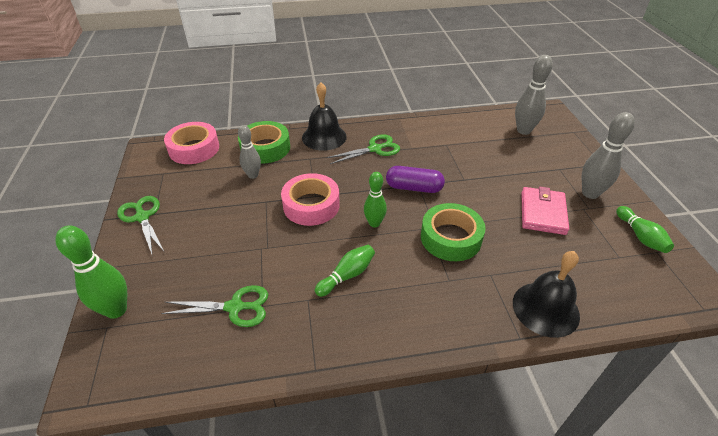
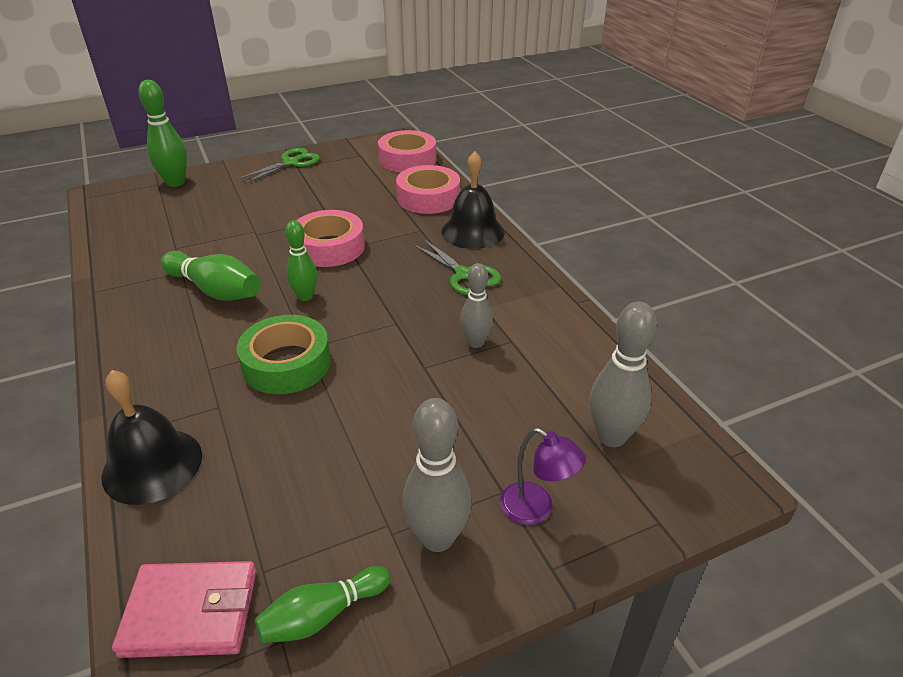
camera: 75 degrees right, 5 degrees down
(235, 307) = (174, 234): green scissors -> none
(253, 175) = (373, 201): grey bowling pin -> grey bowling pin (475, 342)
(265, 148) = (428, 198): green tape -> pink tape
(347, 275) = (215, 290): green bowling pin -> green bowling pin, size x1.52
(414, 188) = (387, 320): purple capsule -> none
(542, 213) = (361, 464): pink wallet -> pink wallet (191, 612)
(570, 161) = (536, 509): none -> purple lamp

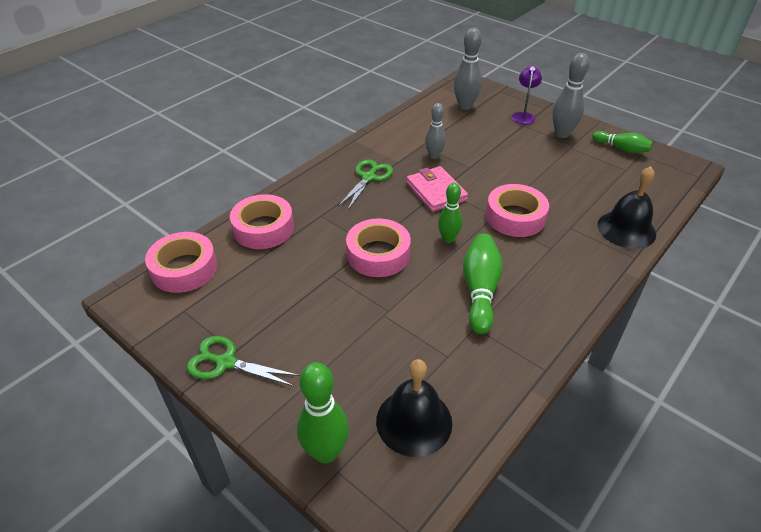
camera: 115 degrees left, 5 degrees up
(191, 612) = (661, 179): pink wallet -> pink wallet (436, 191)
(286, 363) = (515, 217): green tape -> pink tape
(472, 231) = (308, 189): black bell -> black bell (414, 421)

